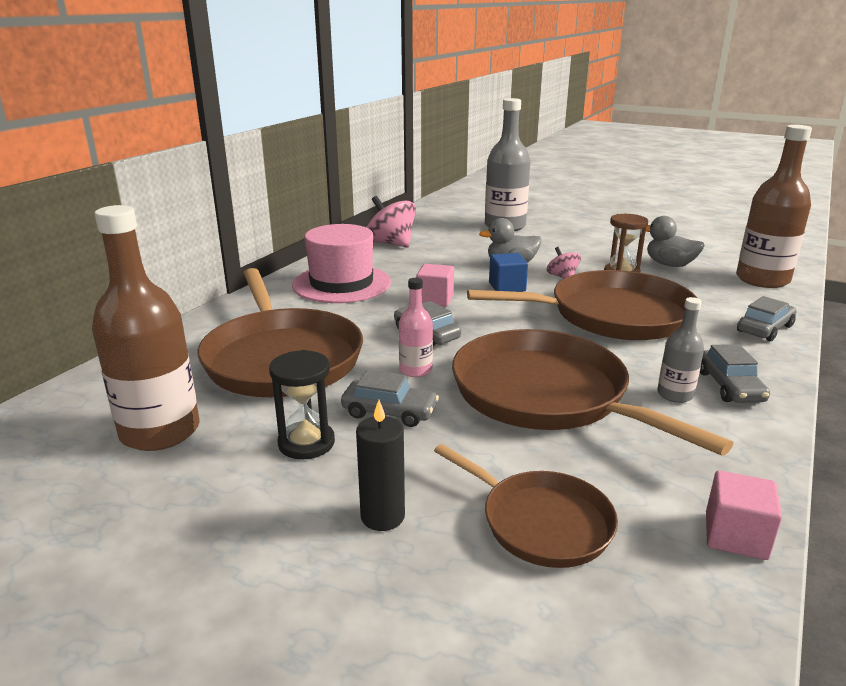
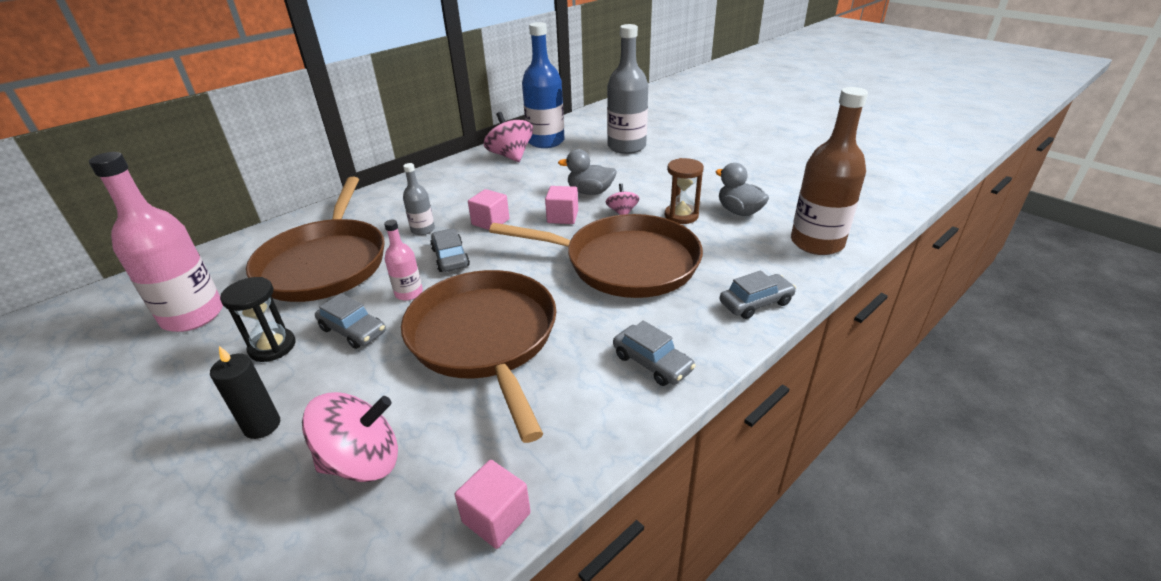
camera: 20 degrees right, 10 degrees up
(160, 431) = (193, 315): brown bottle -> pink bottle
(341, 284) = (433, 194): pink hat -> none
(415, 229) = (546, 141): none -> blue bottle
(507, 287) = (562, 217): blue cube -> pink cube
(541, 522) = (362, 461): brown pan -> pink spinning top
(675, 394) = (593, 361): grey bottle -> grey bottle (423, 230)
(730, 386) = (652, 363): grey car -> grey car turned 60 degrees counterclockwise

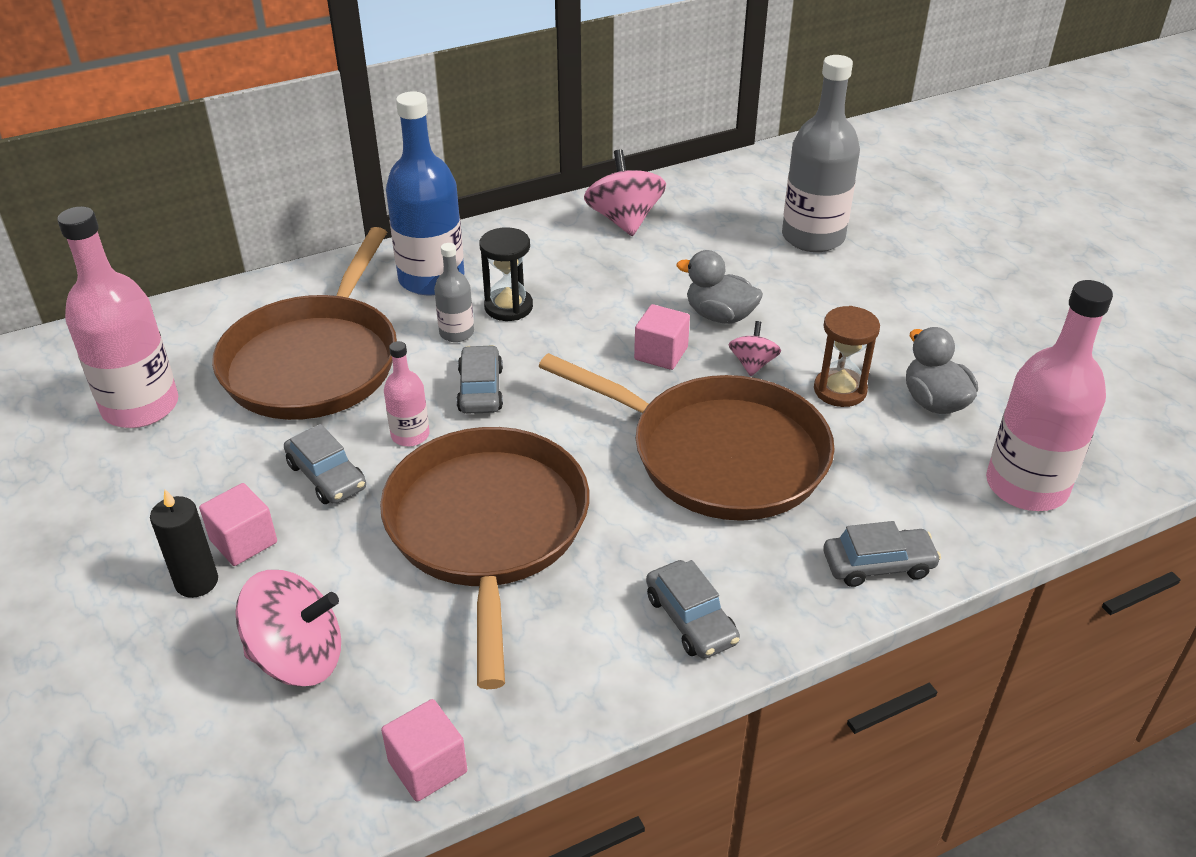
camera: 15 degrees right, 5 degrees up
(272, 347) = (226, 476): black hourglass -> black hourglass (508, 307)
(490, 222) = (554, 340): pink cube -> pink cube (243, 541)
(546, 141) = (688, 201): blue bottle -> blue bottle (431, 279)
(817, 243) = (1026, 486): brown bottle -> pink bottle

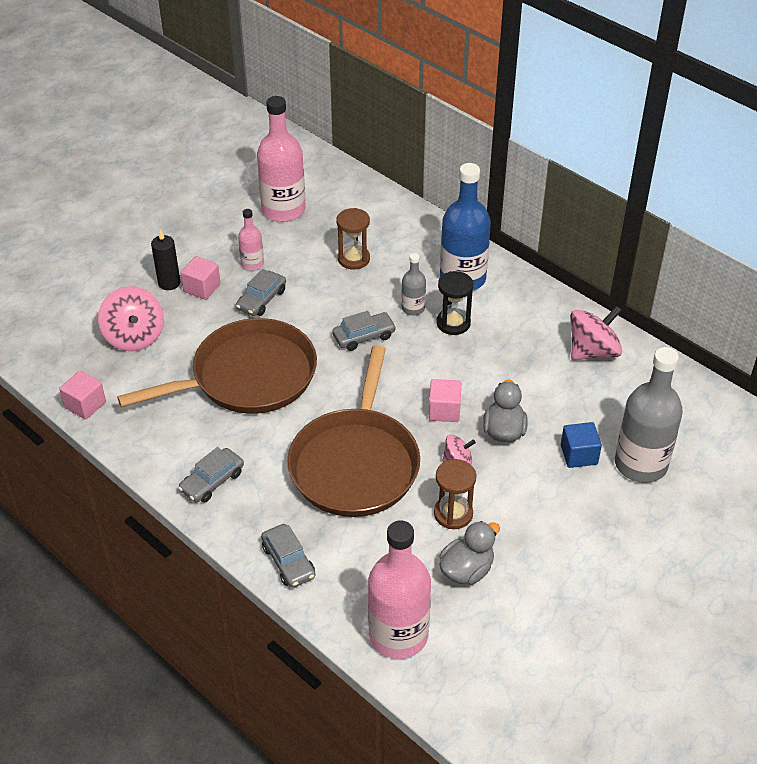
camera: 70 degrees right, 5 degrees up
(314, 362) = (353, 259): brown pan -> brown hourglass
(410, 435) = (309, 320): pink bottle -> pink bottle (252, 263)
(782, 273) = (579, 455): none -> blue cube

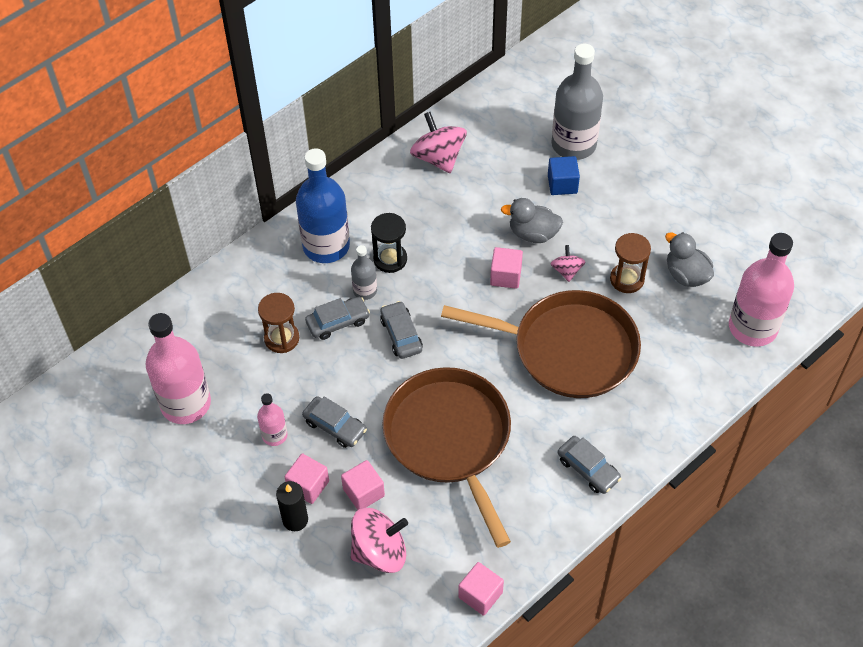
camera: 85 degrees left, 10 degrees up
(193, 322) = (363, 492): none -> pink cube
(288, 561) = (681, 405): grey car -> grey car (338, 322)

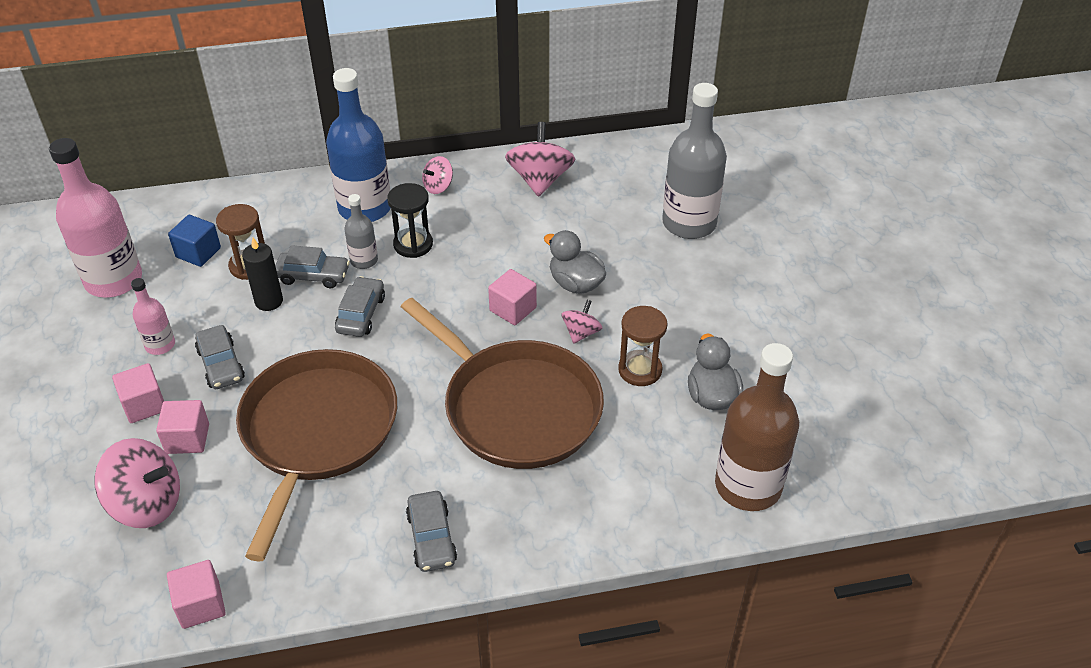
camera: 30 degrees right, 10 degrees down
(295, 520) = (102, 430): black candle -> black candle (269, 301)
(366, 200) = (438, 186): none -> pink spinning top
(562, 184) = (646, 253): blue cube -> blue cube (198, 252)
(752, 327) = (748, 486): pink bottle -> brown bottle

